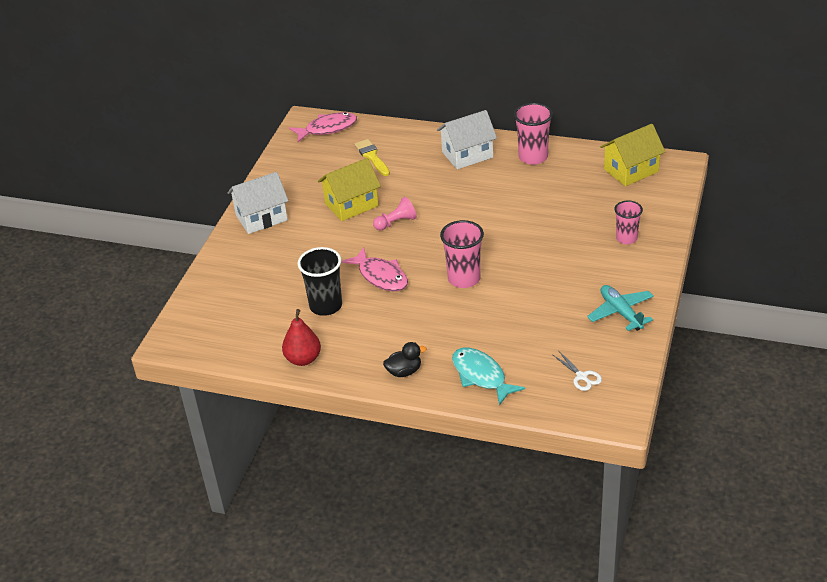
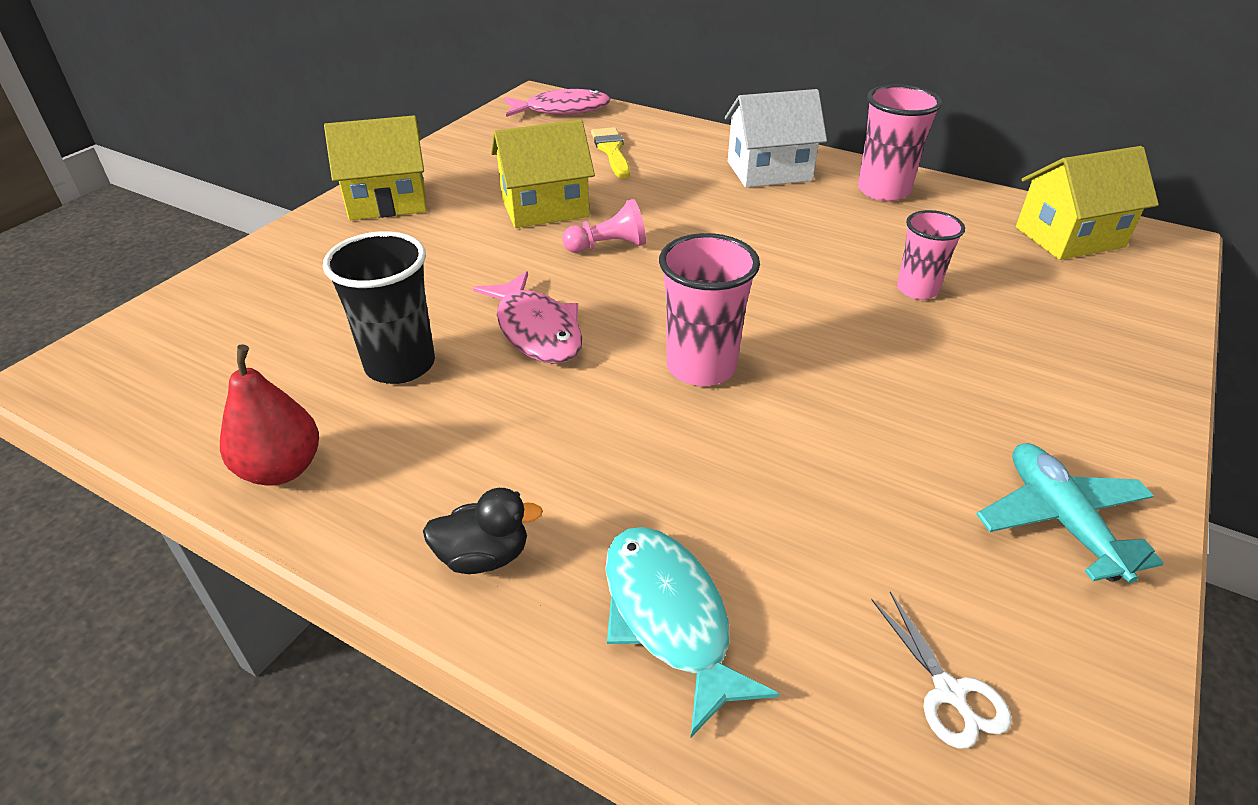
camera: 10 degrees right, 0 degrees up
(261, 217) = (387, 201): white house -> yellow house
(626, 238) = (1067, 353): pink cup -> pink cup (917, 289)

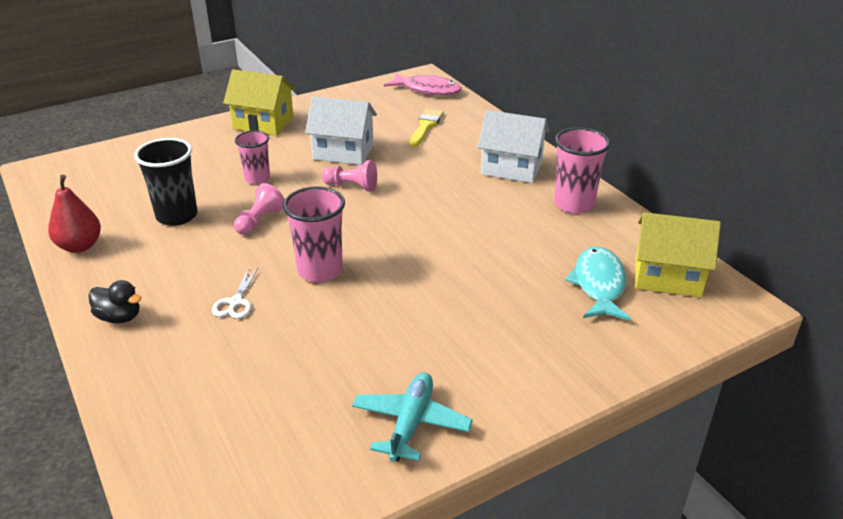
camera: 30 degrees right, 5 degrees down
(536, 330) = (259, 221): pink fish -> pink pawn
(545, 208) = (343, 152): yellow house -> white house
(669, 618) = (165, 376): turquoise fish -> turquoise fish (599, 285)
(917, 289) = (506, 273): pink cup -> pink cup (257, 179)
(949, 692) = (246, 464): white scissors -> white scissors (235, 302)

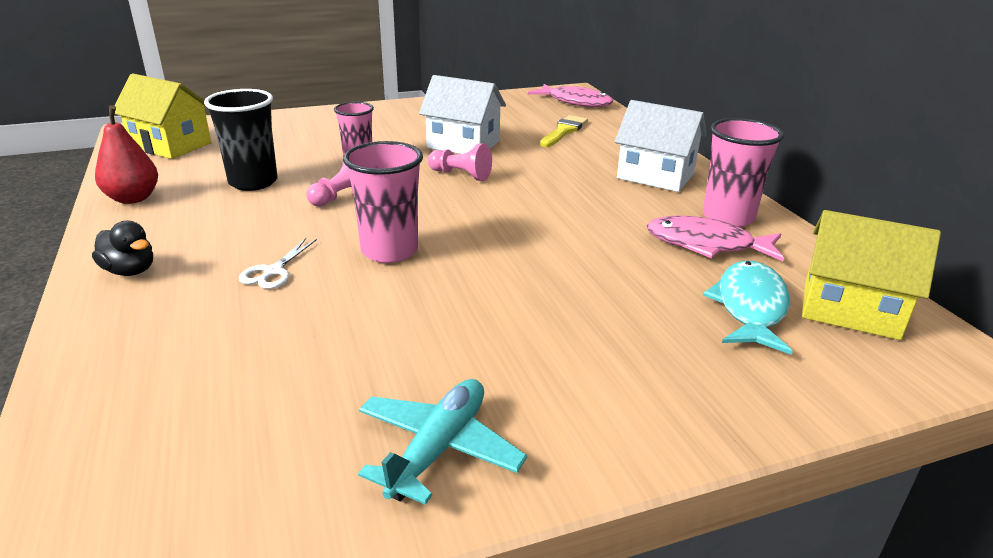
camera: 10 degrees right, 5 degrees down
(263, 123) = (387, 114): yellow house -> yellow house (171, 145)
(561, 233) = (706, 244): none -> pink fish

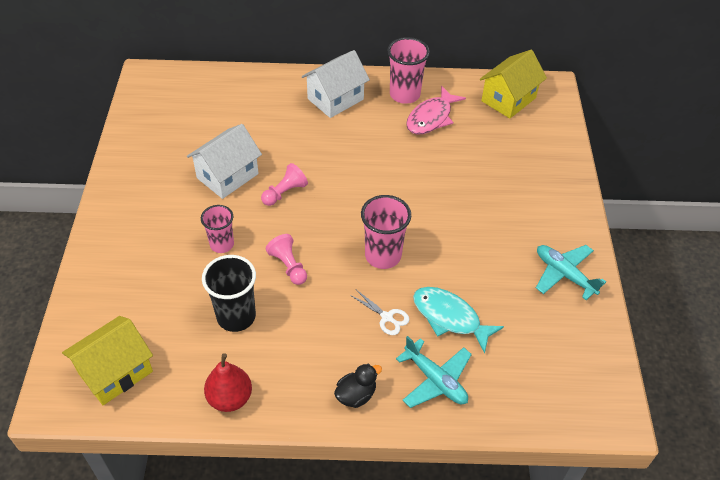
camera: 70 degrees left, 20 degrees up
(154, 330) = (435, 380): none -> turquoise plane
(564, 131) = (233, 112): yellow brush -> none
(575, 102) = (173, 83): pink fish -> none
(750, 307) = (495, 131): turquoise fish -> turquoise fish (450, 317)

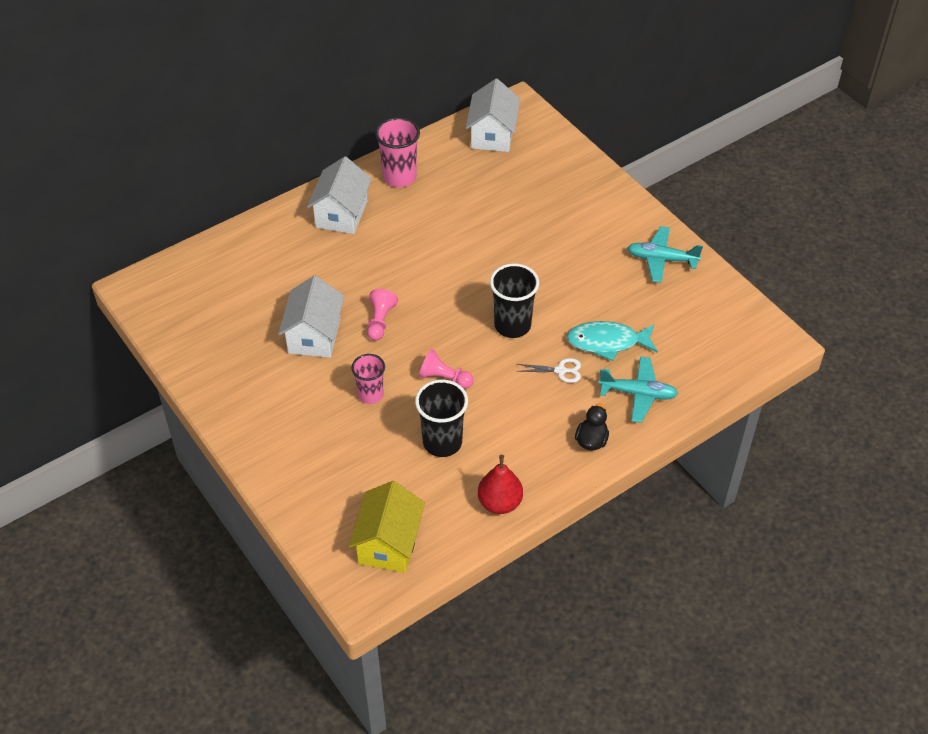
camera: 35 degrees left, 0 degrees up
(383, 255) = (512, 325): pink cup -> black cup
(431, 118) = (442, 186): pink fish -> none
(508, 99) = (492, 135): yellow house -> white house

